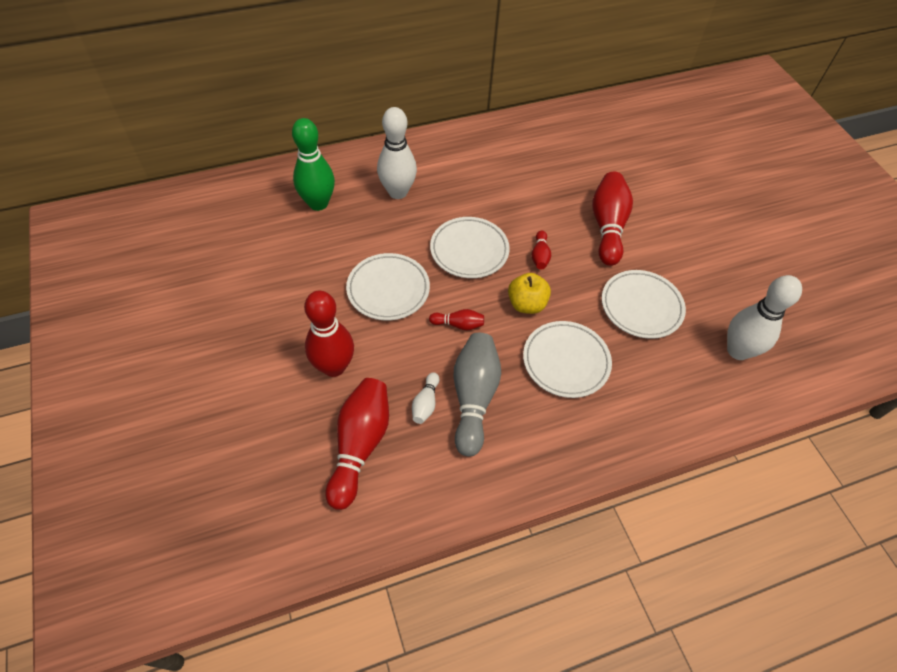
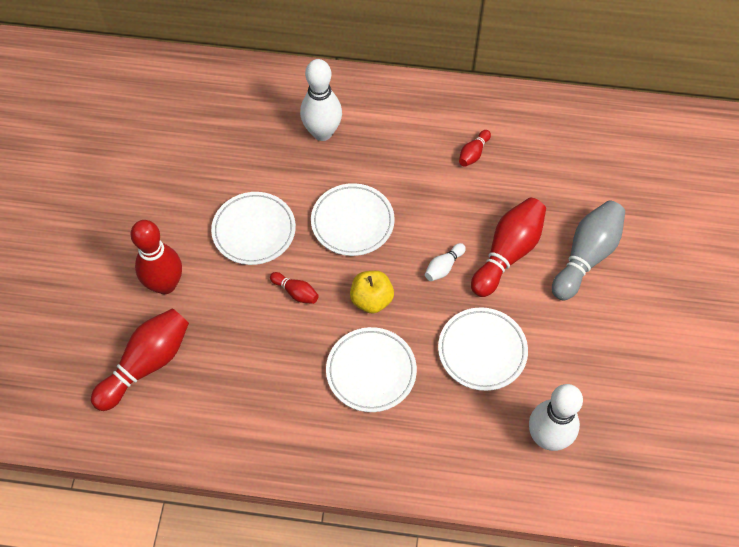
camera: 30 degrees right, 5 degrees up
(318, 203) = (241, 116): green bowling pin -> none
(425, 403) = (222, 352): white bowling pin -> white bowling pin (443, 267)
(474, 398) = (266, 367): grey bowling pin -> grey bowling pin (586, 256)
(540, 256) = (417, 256): red bowling pin -> red bowling pin (473, 153)

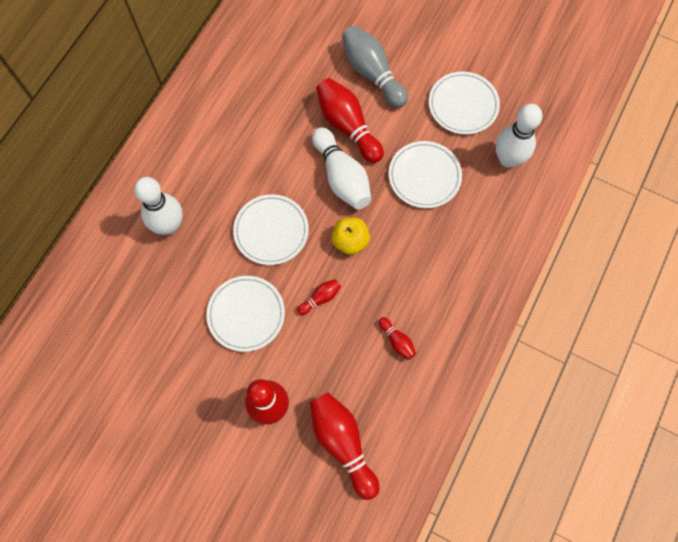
camera: 70 degrees left, 10 degrees up
(371, 371) = (413, 263): white plate -> white plate (463, 105)
(443, 267) = (341, 177): white bowling pin -> white bowling pin, size x2.09
(473, 153) = (245, 115): red bowling pin -> red bowling pin (397, 341)

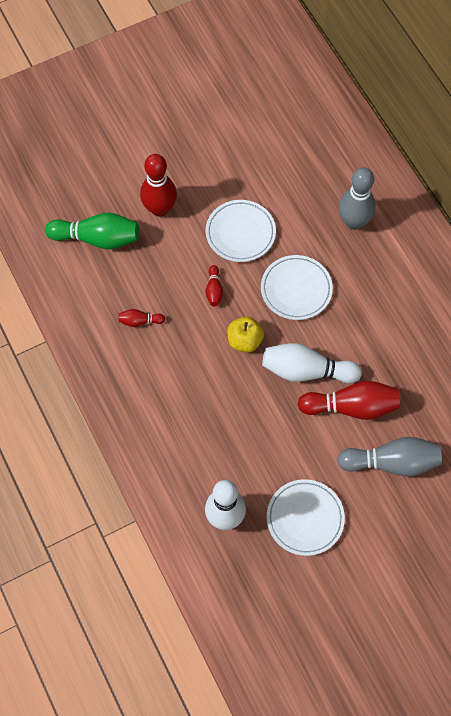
camera: 125 degrees right, 5 degrees down
(169, 225) = (354, 222): white bowling pin -> grey bowling pin
(343, 443) = (97, 238): red bowling pin -> green bowling pin
(424, 176) = (259, 436): white plate -> none

